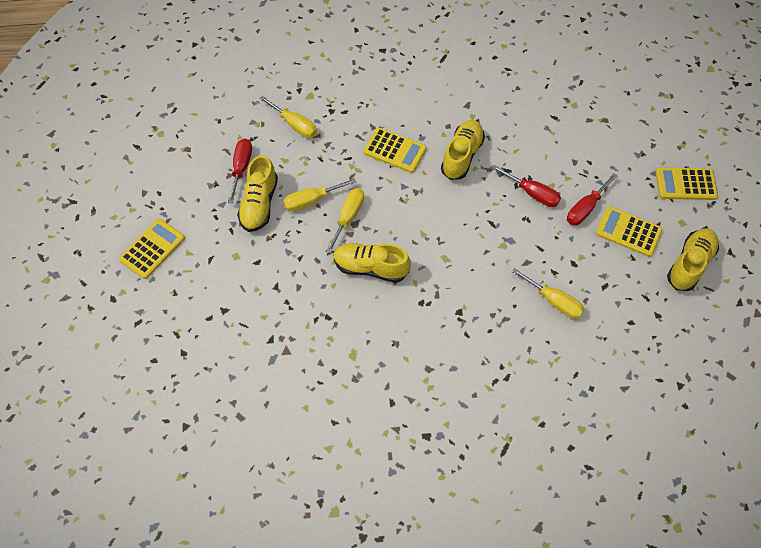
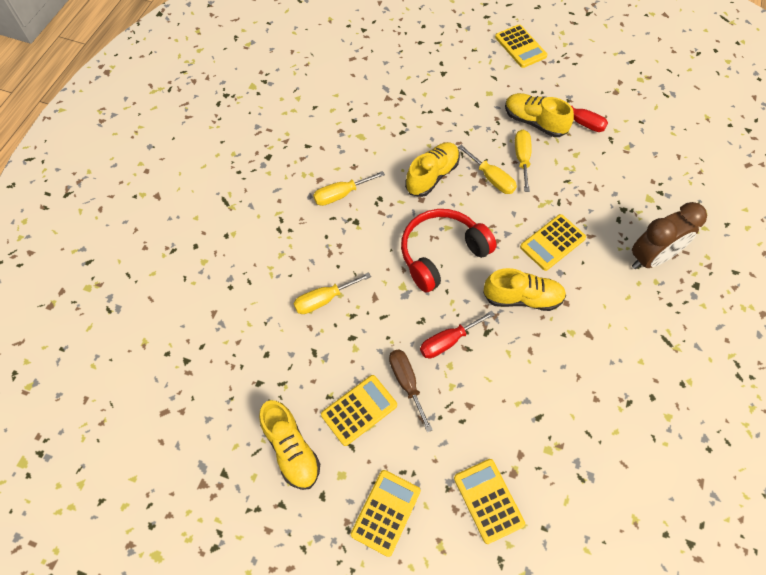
camera: 115 degrees right, 0 degrees up
(295, 125) = (615, 174): yellow screwdriver -> yellow screwdriver (341, 194)
(372, 82) = (651, 258): none -> brown clock
(453, 228) = (441, 254): none -> red headphones
(462, 156) = (522, 298): yellow shoe -> yellow shoe turned 45 degrees counterclockwise
(585, 208) = (406, 383): red screwdriver -> brown screwdriver
(633, 128) = (488, 500): none -> yellow calculator

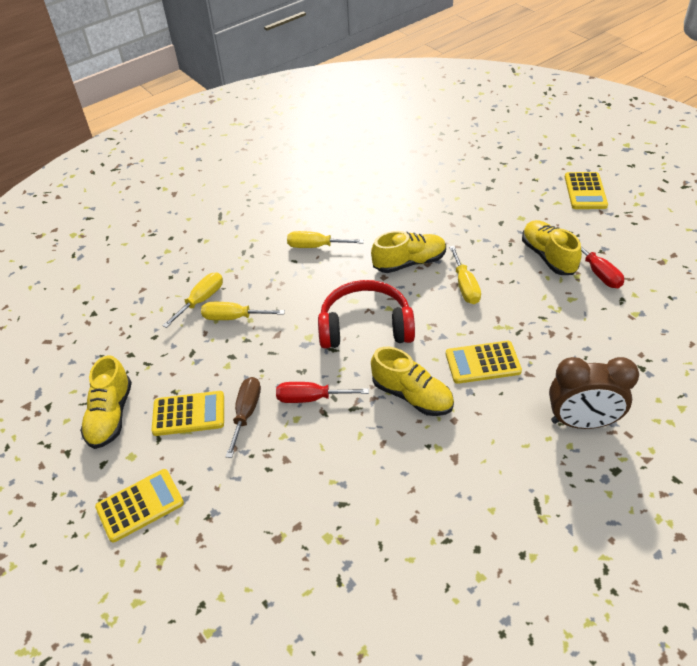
camera: 35 degrees right, 15 degrees down
(488, 500) = (234, 548): yellow calculator -> none
(522, 158) = (510, 281): yellow screwdriver -> yellow screwdriver (201, 300)

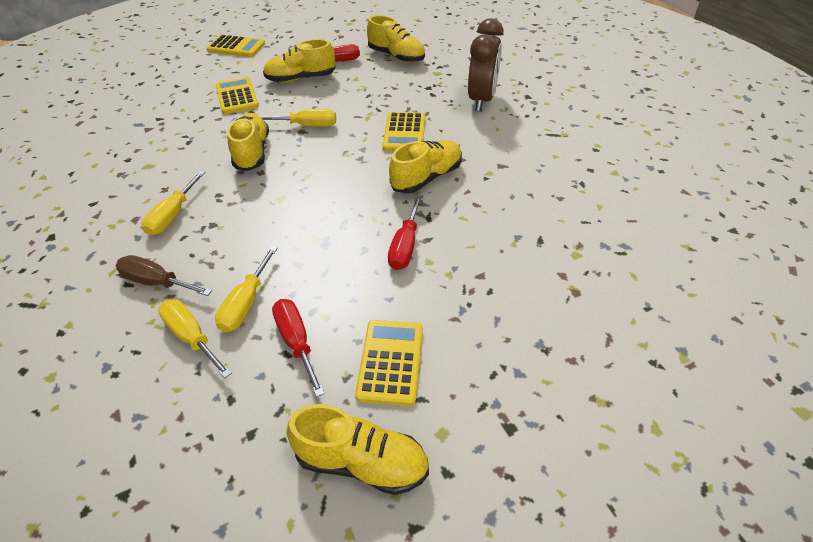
camera: 80 degrees left, 0 degrees up
(140, 505) = (522, 423): yellow calculator -> yellow calculator (237, 96)
(202, 355) = (296, 342): none -> red screwdriver
(246, 413) = (408, 303): brown screwdriver -> brown screwdriver (157, 282)
(365, 326) = (324, 194): red headphones -> none
(642, 322) = (396, 56): none -> yellow shoe

